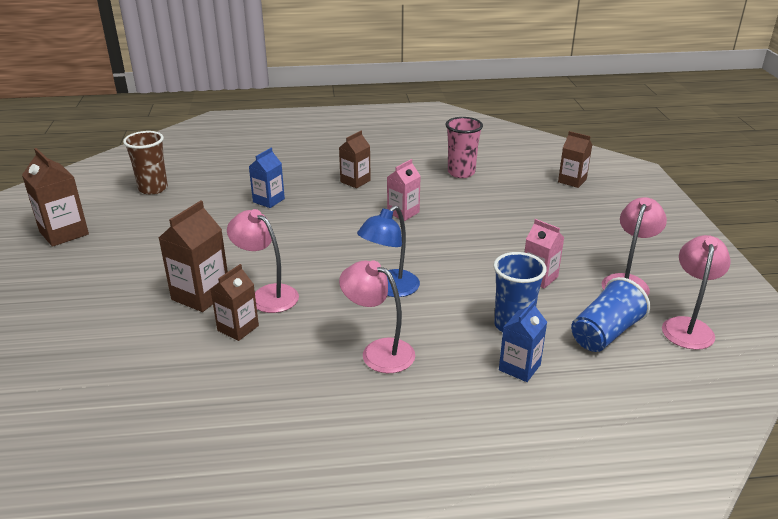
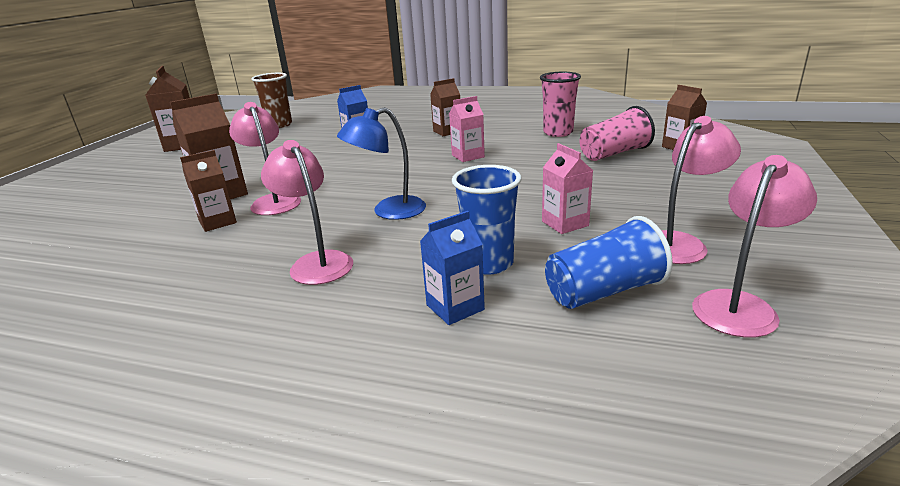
camera: 25 degrees right, 5 degrees down
(526, 195) = (614, 154): none -> pink cup

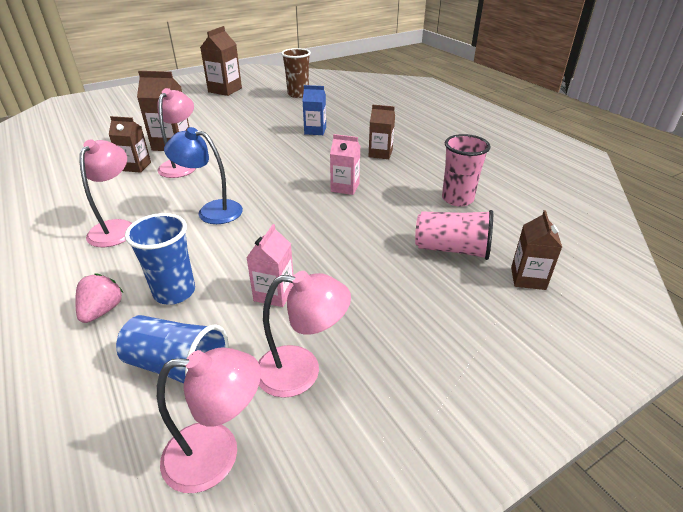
camera: 40 degrees right, 10 degrees up
(455, 307) = (102, 311): blue carton -> pink strawberry

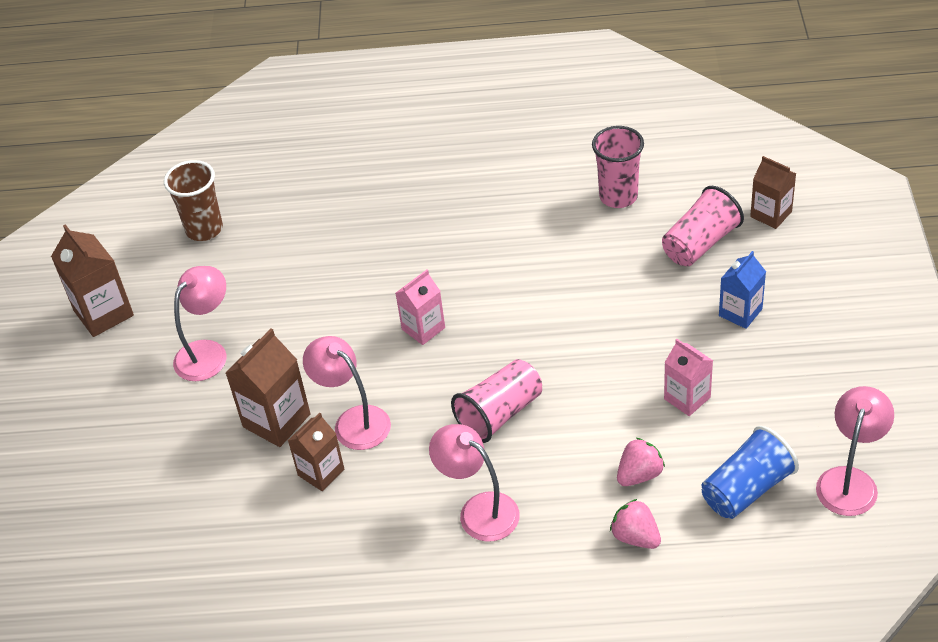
camera: 55 degrees left, 10 degrees up
(174, 292) = (639, 474): blue cup -> pink strawberry
(211, 211) = (500, 413): blue lamp -> pink cup
(302, 371) = (796, 408): pink lamp -> pink lamp (208, 352)
(315, 131) = (355, 253): blue carton -> blue carton (740, 312)
(345, 187) = (529, 278): pink carton -> pink carton (423, 328)
(380, 153) = (471, 215): brown carton -> none

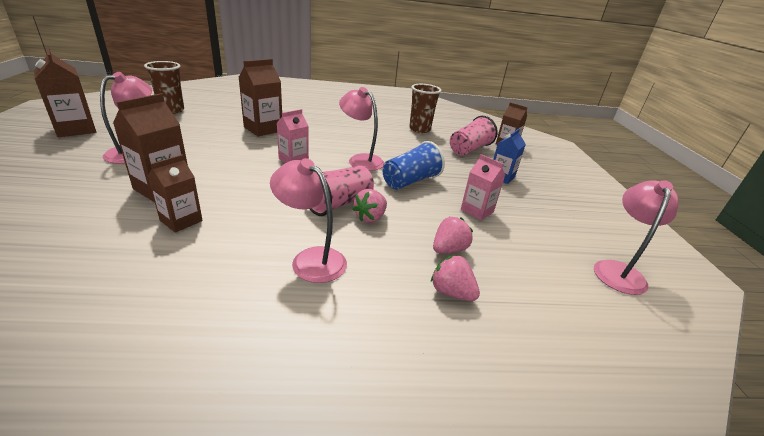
camera: 10 degrees left, 15 degrees down
(353, 421) = (224, 195): pink lamp -> pink lamp (360, 160)
(360, 254) = (263, 129): none -> brown carton
(542, 433) = (370, 217): none -> pink strawberry
(618, 196) = (419, 129): pink cup -> brown cup
(746, 489) = (538, 267): blue cup -> blue cup (410, 181)

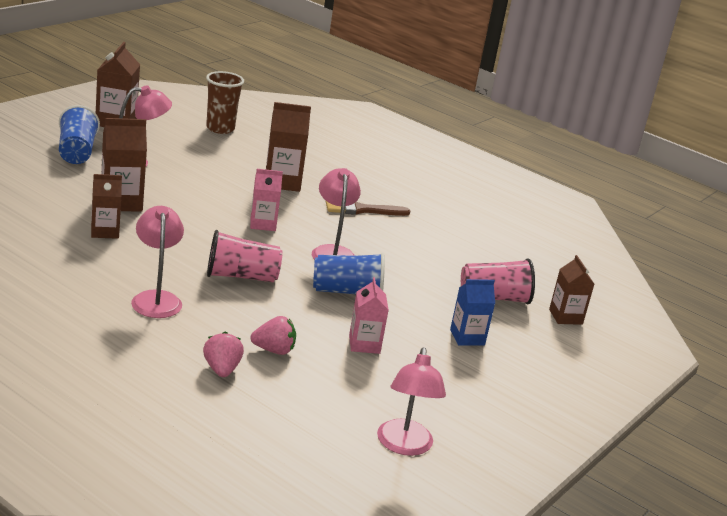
camera: 40 degrees right, 5 degrees down
(63, 163) = (76, 152): none -> blue cup
(332, 129) = (361, 210): none -> brown brush
(370, 217) = (249, 298): pink strawberry -> none
(419, 129) = (476, 252): brown cup -> none
(618, 270) = (404, 446): pink lamp -> pink lamp turned 120 degrees clockwise

